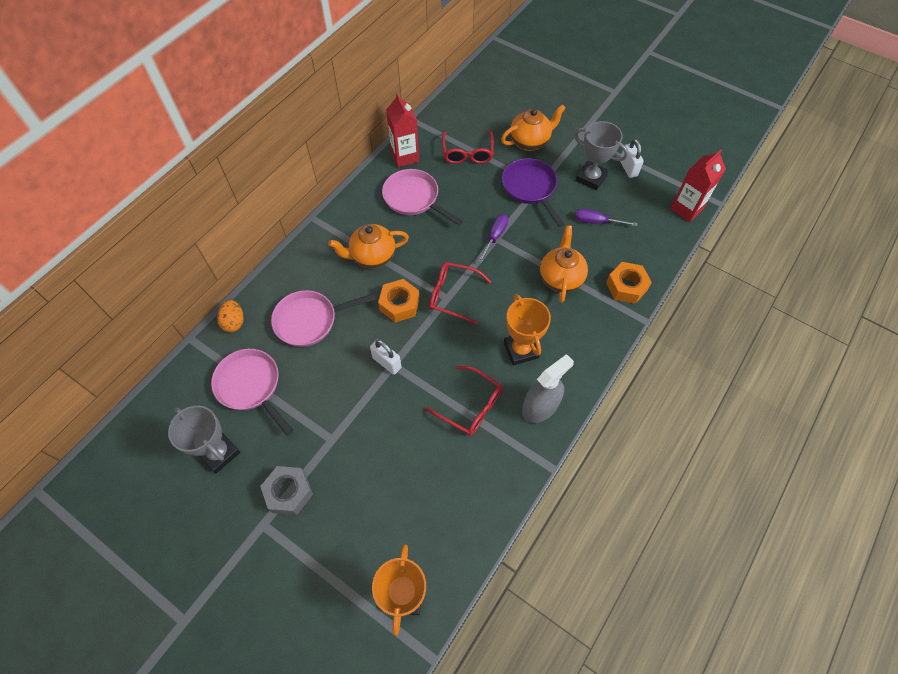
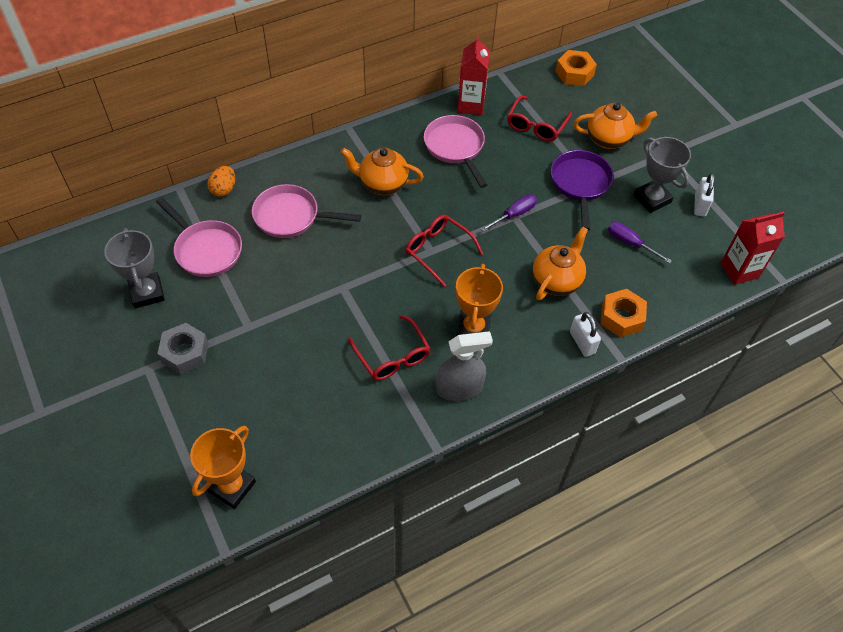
camera: 25 degrees right, 5 degrees down
(251, 386) = (206, 250): pink pan -> pink pan turned 150 degrees clockwise
(387, 363) = (338, 283): white padlock -> white padlock (582, 342)
(399, 304) = (381, 237): orange nut -> orange nut (574, 73)

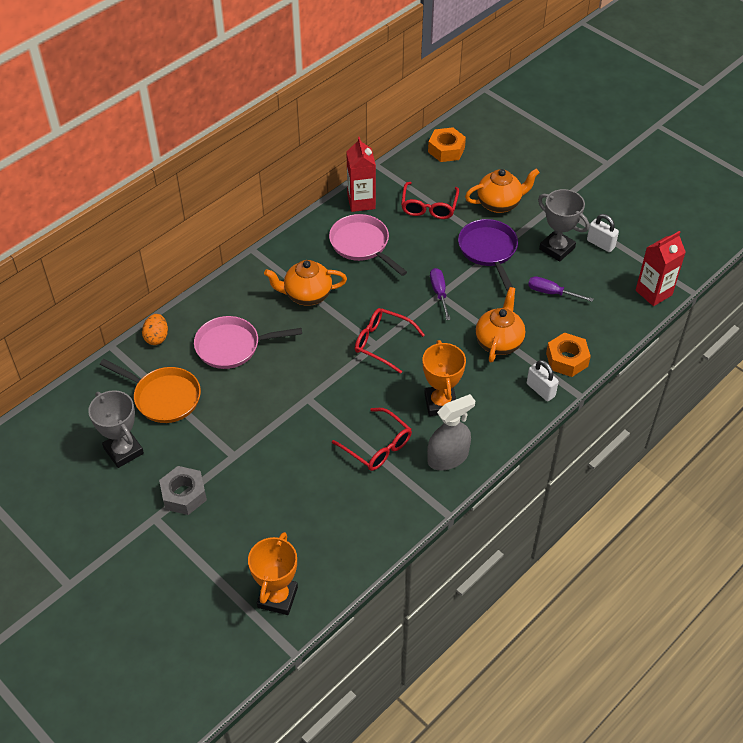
camera: 15 degrees left, 5 degrees down
(206, 250) = (163, 397): pink pan -> orange pan
(514, 214) = (439, 293): purple screwdriver -> purple screwdriver turned 45 degrees counterclockwise
(700, 205) = (600, 244): white padlock -> white padlock turned 45 degrees counterclockwise

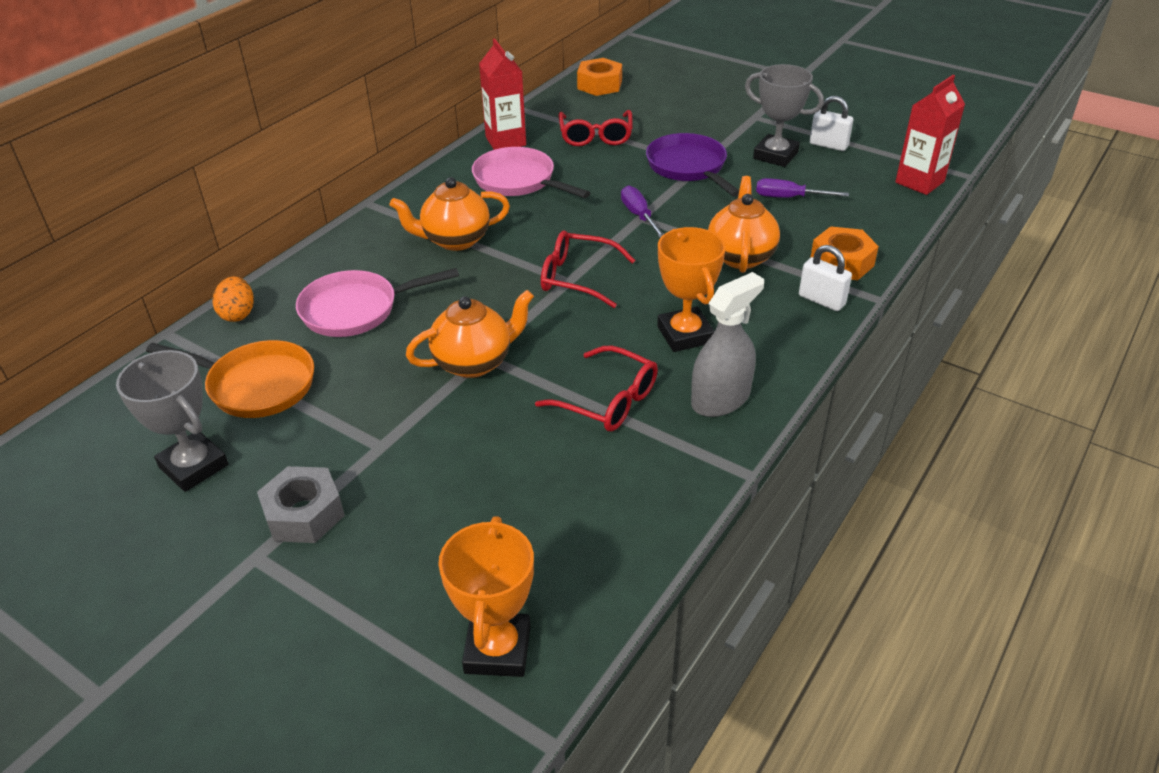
camera: 10 degrees left, 10 degrees down
(499, 204) = (685, 124): orange teapot -> orange teapot (474, 362)

